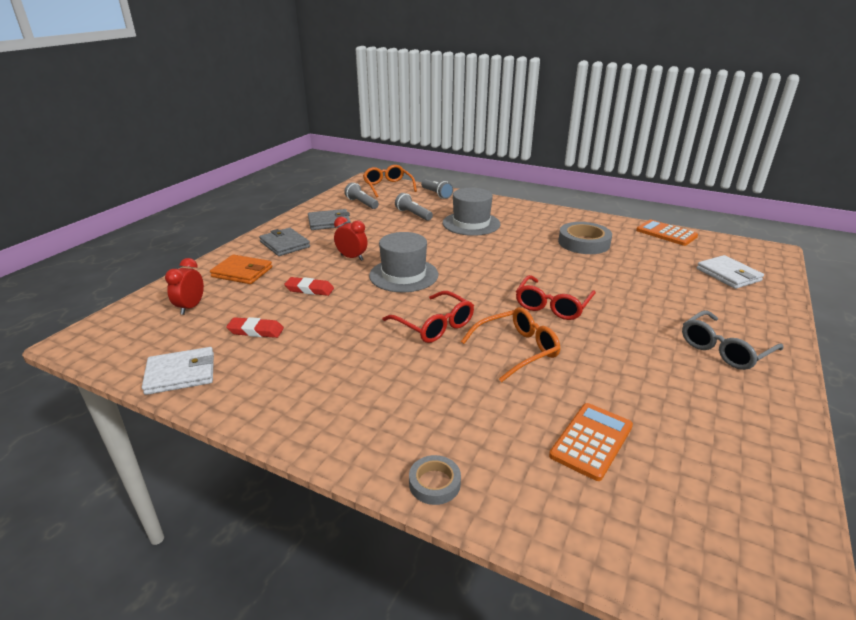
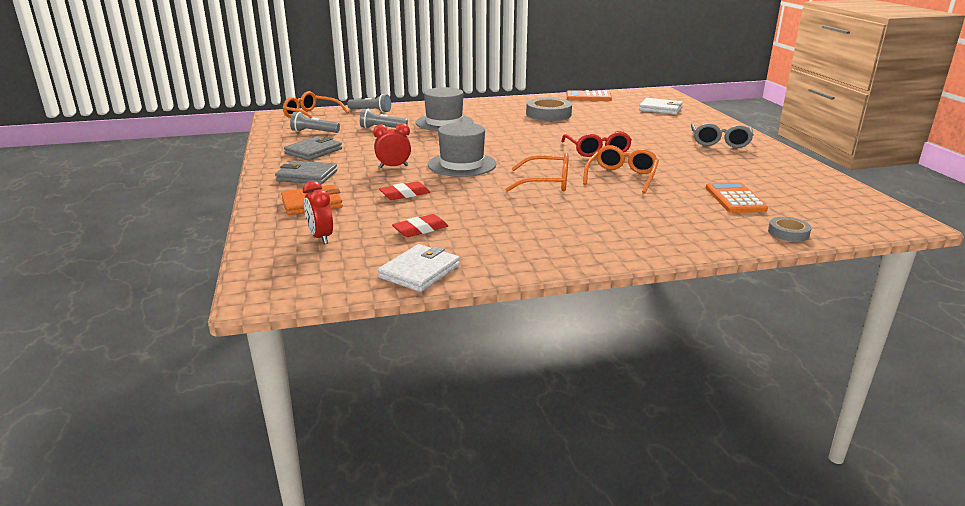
camera: 40 degrees left, 5 degrees down
(434, 325) = (546, 183): red glasses -> orange glasses
(434, 483) = (701, 245): grey tape -> grey tape (788, 233)

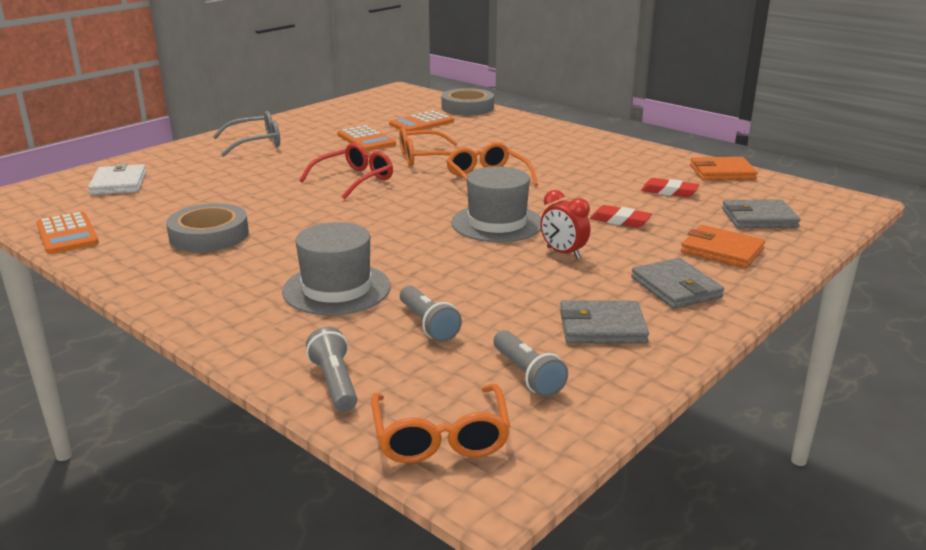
camera: 125 degrees left, 0 degrees up
(321, 237) = (759, 218): red clock -> grey wallet
(420, 271) = (722, 172): white wallet -> orange wallet
(696, 171) = (366, 140): none -> orange calculator
(788, 233) = (467, 107): grey tape -> grey tape, size x1.82

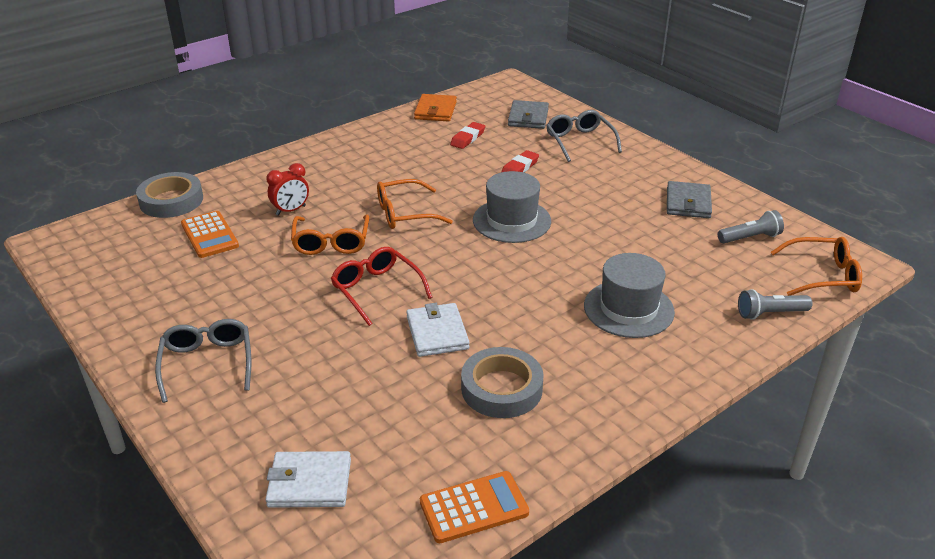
camera: 80 degrees left, 10 degrees up
(291, 206) = (437, 333): none -> white wallet
(366, 140) = (246, 276): orange calculator -> none
(428, 324) = (686, 269): grey flashlight -> none
(563, 253) = (575, 200): red clock -> red clock (291, 210)
(675, 288) = (634, 168): grey wallet -> none
(722, 251) = (579, 141): orange wallet -> grey glasses

